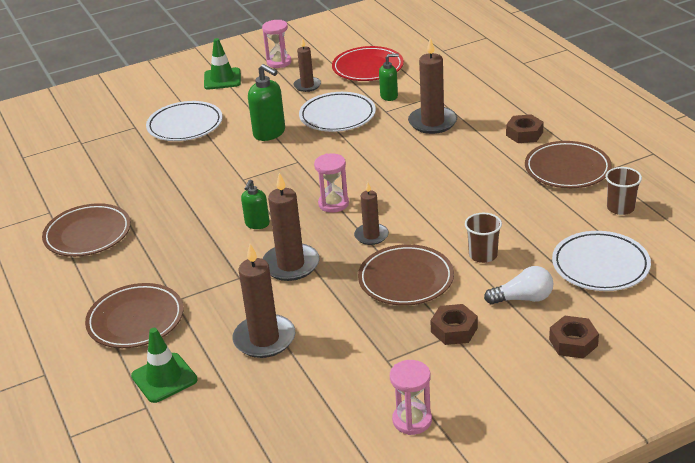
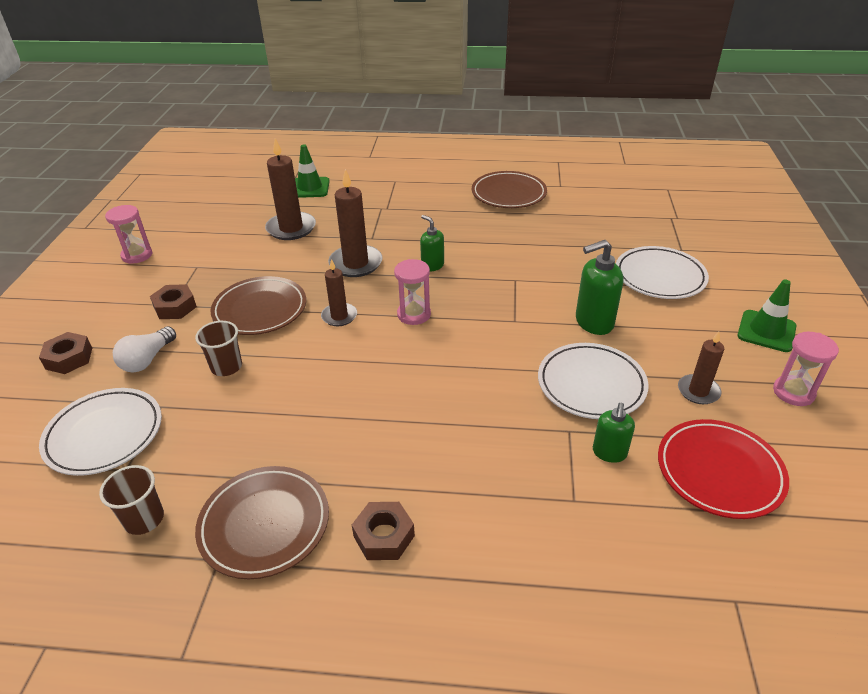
camera: 120 degrees right, 5 degrees up
(135, 320) = (379, 191): brown plate -> none
(432, 122) = (500, 459): brown candle -> none

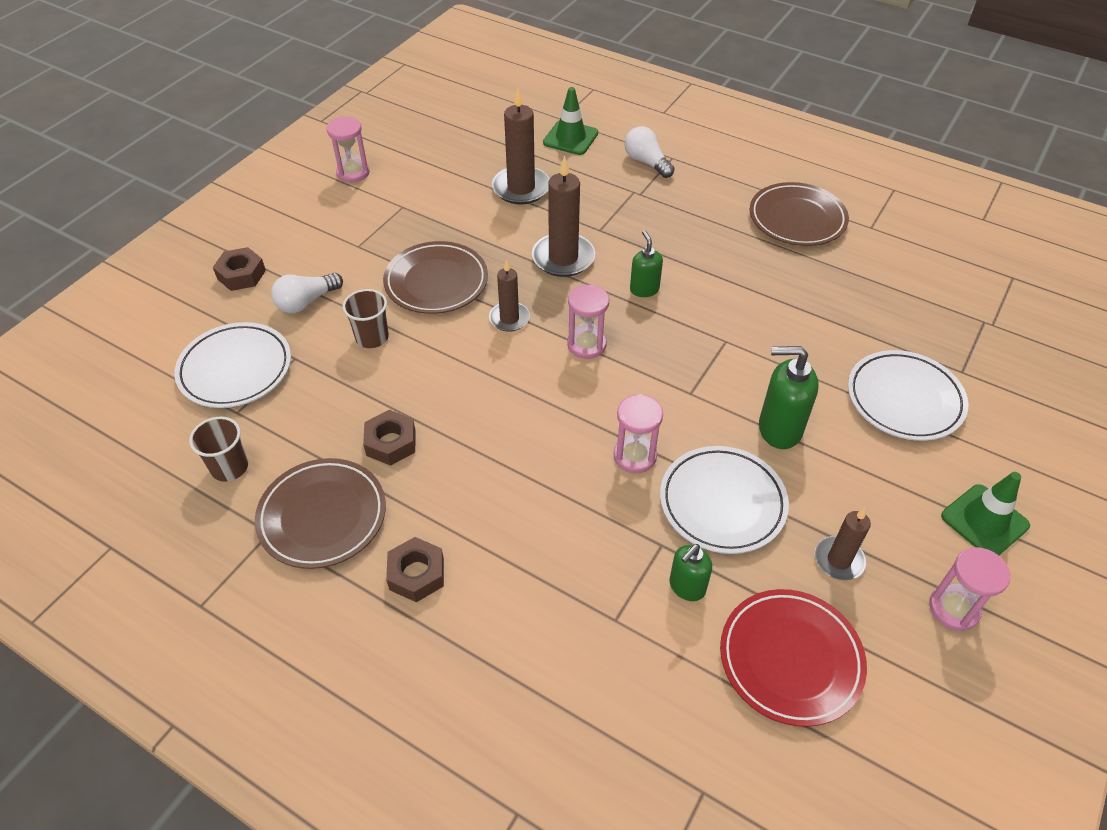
camera: 25 degrees right, 10 degrees up
(175, 307) = (359, 249): brown nut -> brown nut (391, 443)
(378, 188) = (646, 162): none -> white light bulb
(504, 377) = (635, 456): none -> pink hourglass

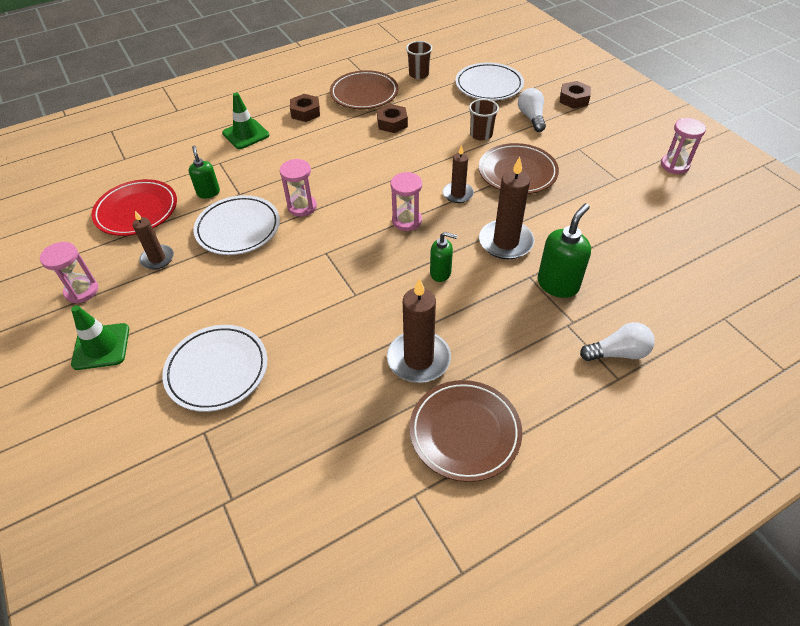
camera: 120 degrees right, 0 degrees up
(521, 188) = (612, 249): brown candle -> brown candle (418, 359)
(570, 138) = (684, 311): green traffic cone -> green traffic cone (246, 134)
(779, 429) = (260, 282): green soap dispenser -> green soap dispenser (558, 284)

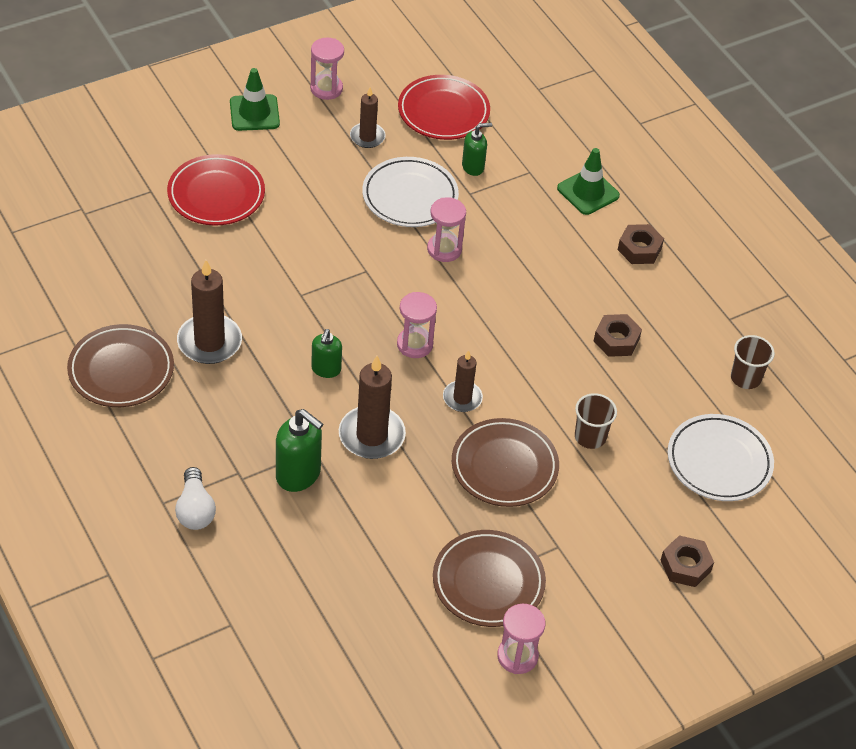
camera: 85 degrees right, 0 degrees up
(217, 370) = (216, 194): white plate -> red plate
(364, 94) = (688, 312): brown plate -> brown plate (488, 582)
(531, 117) = (633, 502): white light bulb -> none

